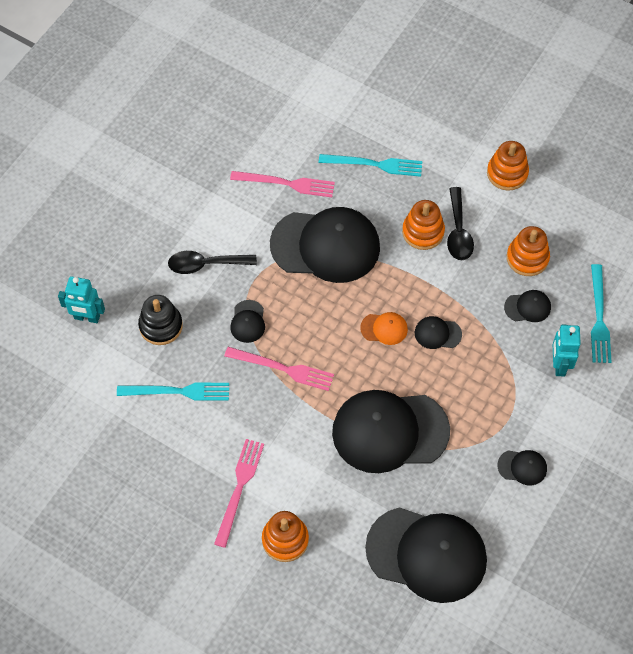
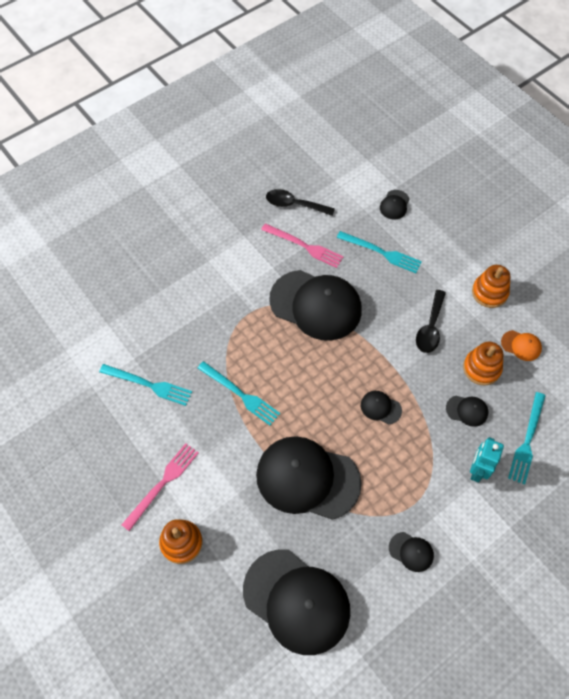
camera: 20 degrees right, 0 degrees up
(87, 317) = (105, 302): turquoise robot -> none
(161, 326) = (158, 327): black stacking toy -> none
(206, 264) = (214, 290): black spoon -> black spoon (294, 205)
(248, 321) = (228, 346): black cap -> black cap (394, 205)
(283, 369) = (240, 394): pink fork -> turquoise fork
(384, 328) = (337, 388): orange cap -> orange cap (521, 345)
(423, 232) = (400, 319): orange stacking toy -> none

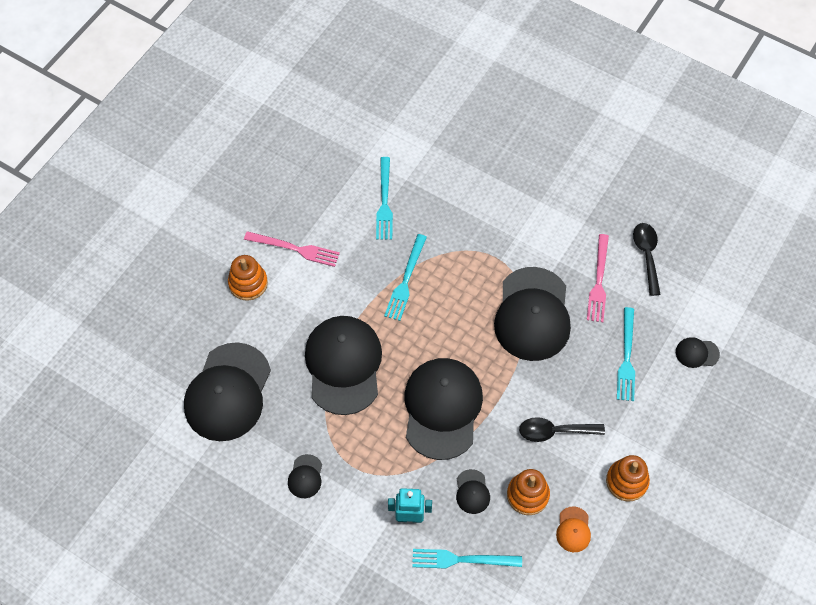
camera: 70 degrees right, 0 degrees up
(380, 408) = (442, 408): black cap -> black cap, size x2.40

